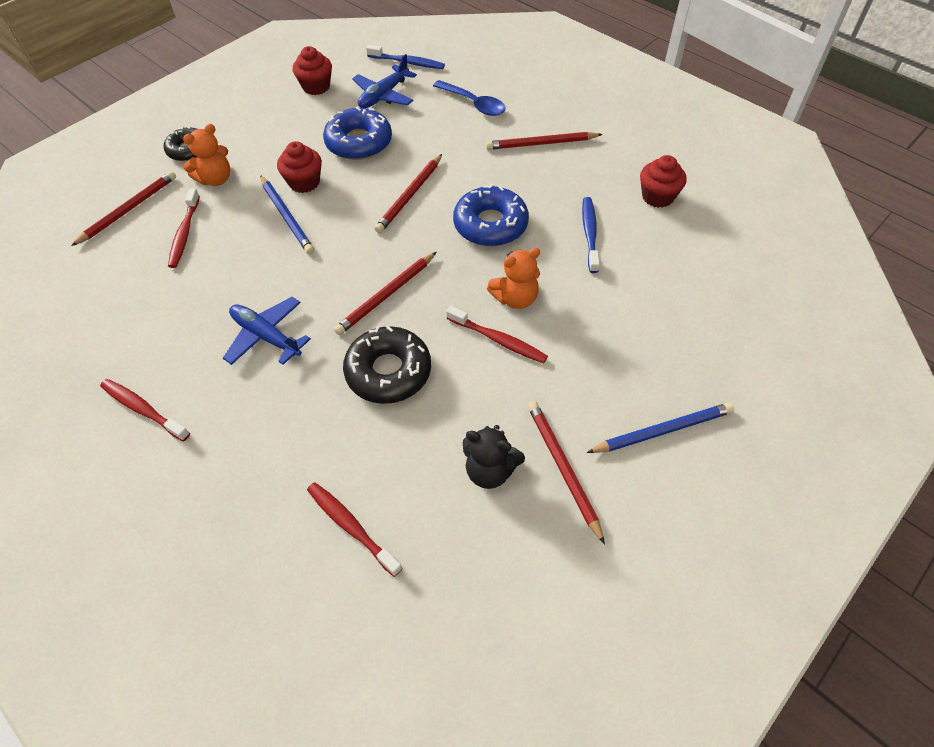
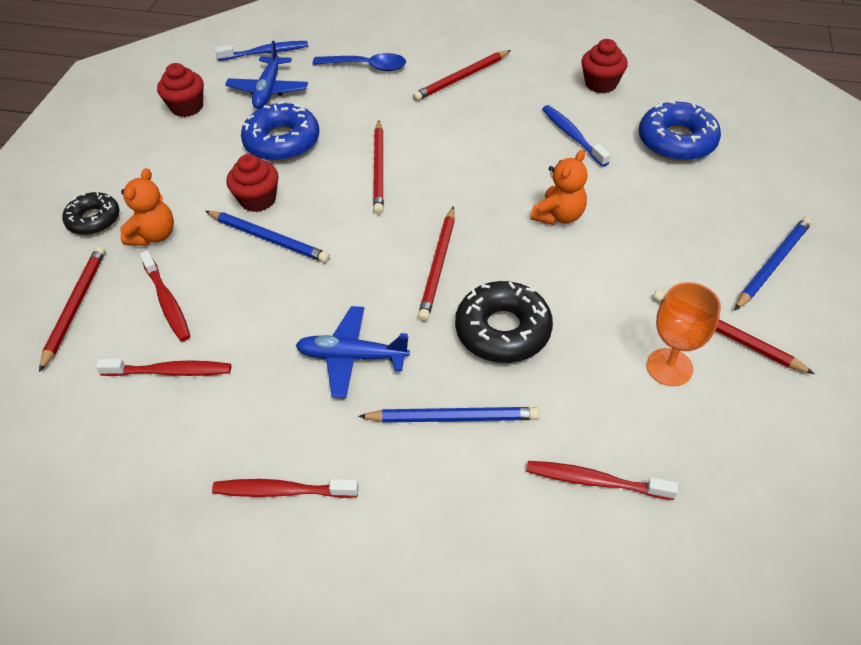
camera: 30 degrees left, 5 degrees down
(295, 419) = (452, 417): none -> blue pencil
(490, 224) = (479, 163): blue donut -> blue donut (676, 141)
(490, 470) = (669, 367): black teddy bear -> orange goblet
(498, 340) = (575, 256): red toothbrush -> red toothbrush (169, 371)

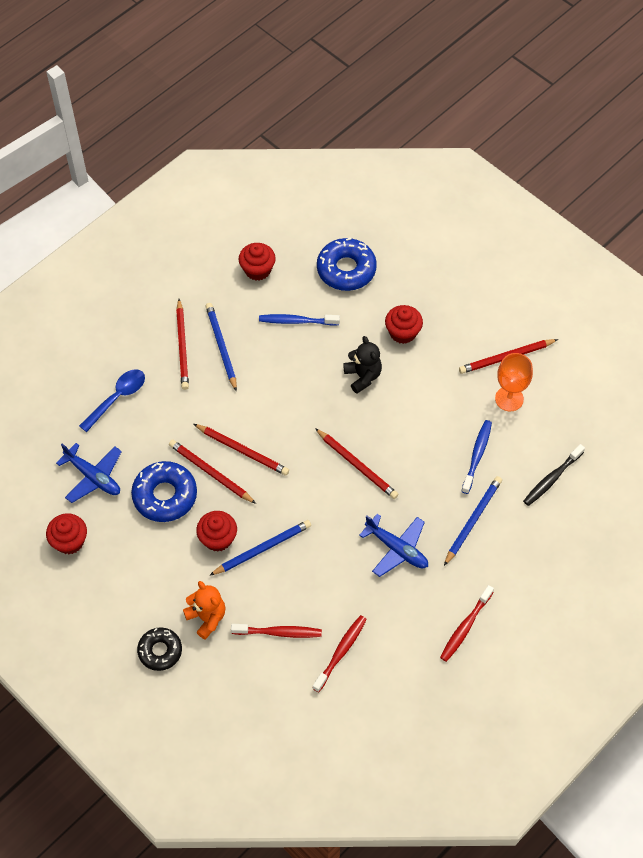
camera: 60 degrees left, 10 degrees up
(75, 307) = (244, 690): red pencil -> red pencil (210, 473)
(265, 52) = (39, 457): blue toothbrush -> blue toothbrush (477, 456)
(352, 357) = (397, 549): blue plane -> blue plane turned 90 degrees counterclockwise
(503, 330) = (430, 461): black donut -> none
(558, 216) = (363, 376): orange teddy bear -> black teddy bear
(595, 481) = (552, 478): red toothbrush -> black toothbrush
(651, 221) = (402, 332): none -> red cupcake
(772, 264) = (477, 299): blue pencil -> blue pencil (221, 347)

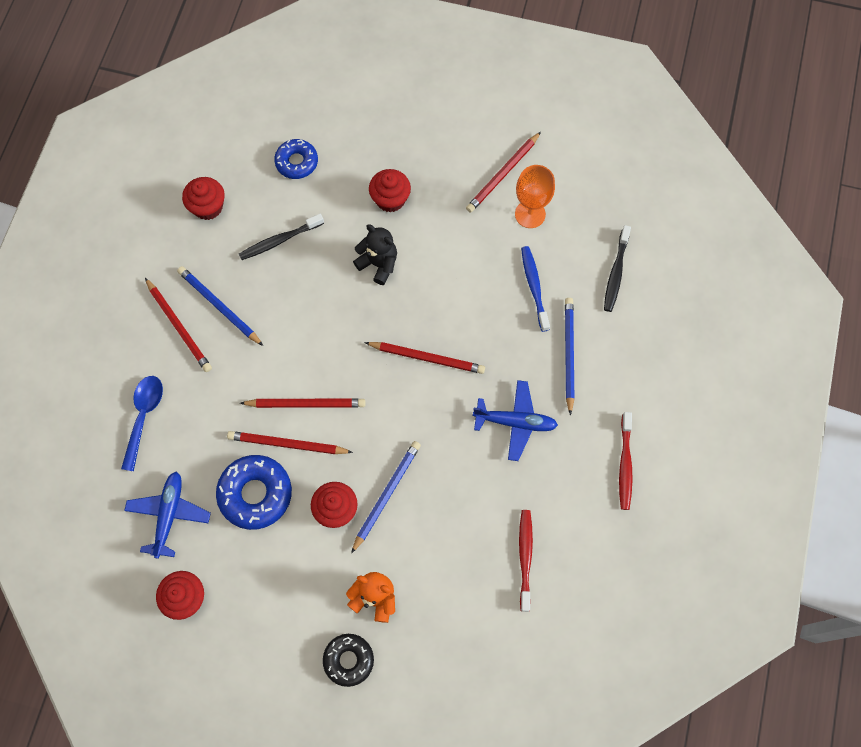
camera: 30 degrees left, 10 degrees up
(93, 477) = (169, 515): blue plane -> blue plane turned 90 degrees counterclockwise
(278, 632) = (453, 572): red toothbrush -> none
(297, 321) = (280, 240): blue toothbrush -> black toothbrush
(346, 269) = (297, 162): blue donut -> blue donut, size x0.65

